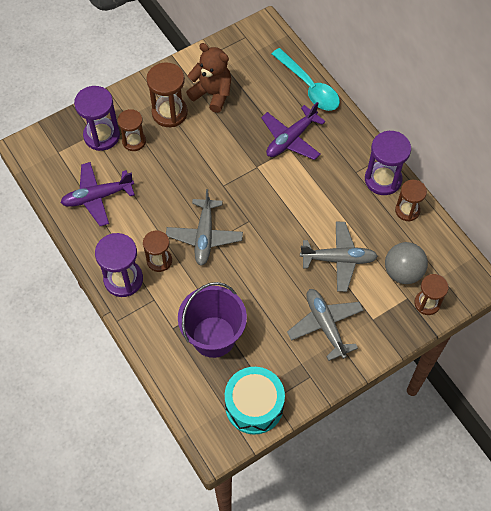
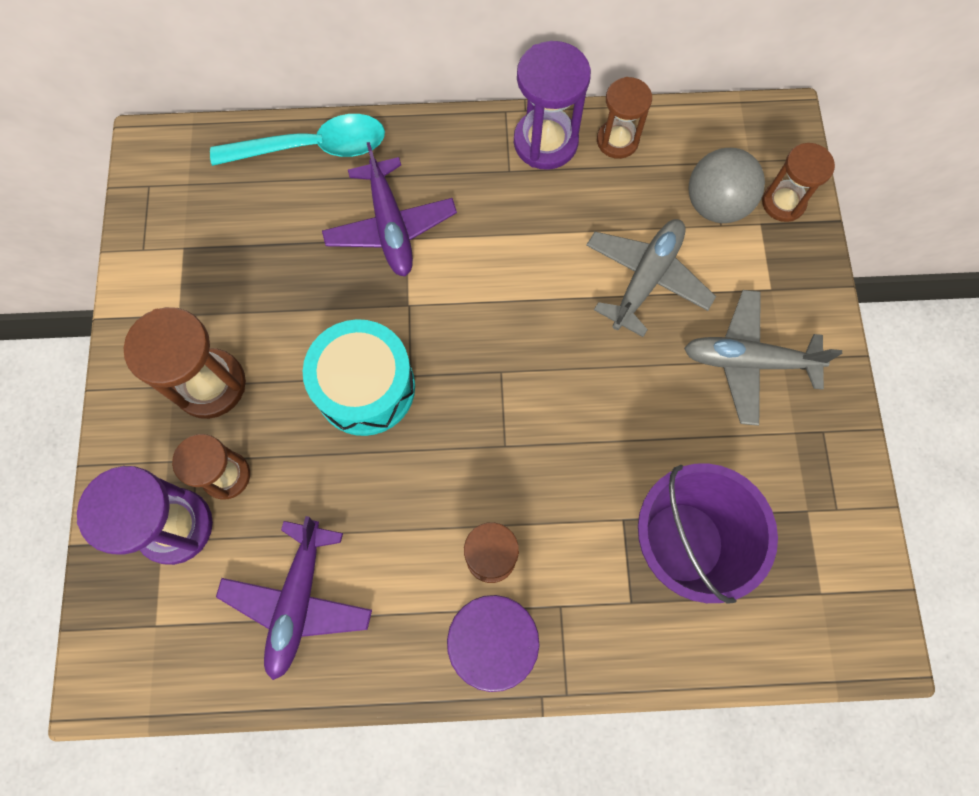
camera: 60 degrees left, 10 degrees up
(204, 236) = (487, 457): grey plane -> none
(212, 94) = (222, 296): brown teddy bear -> none
(254, 405) = (834, 544): turquoise drum -> turquoise drum (365, 387)

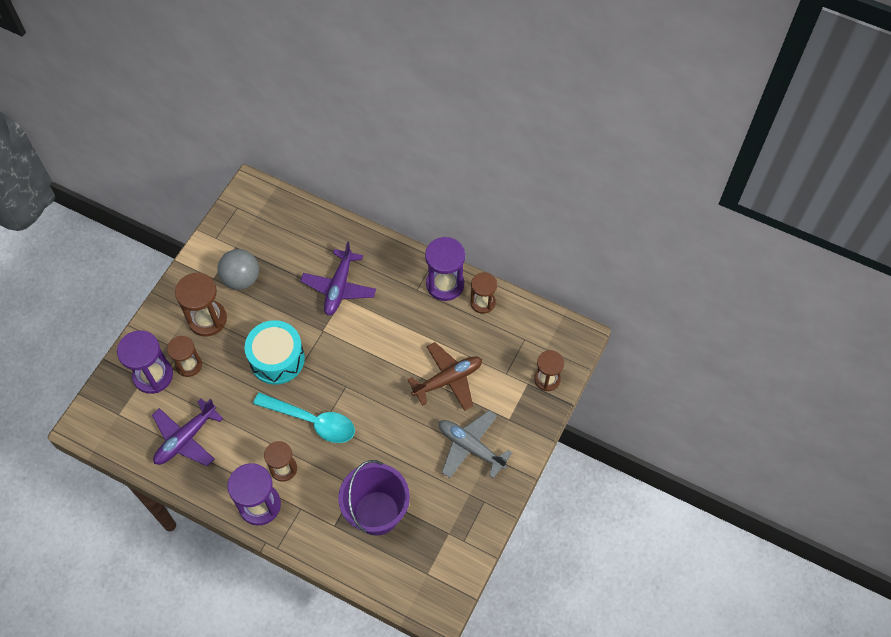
camera: 30 degrees right, 10 degrees down
(312, 148) = (326, 228): turquoise spoon -> turquoise spoon (312, 421)
(646, 279) = (448, 380): grey plane -> brown plane
(715, 205) = (510, 362): grey ball -> grey ball (241, 279)

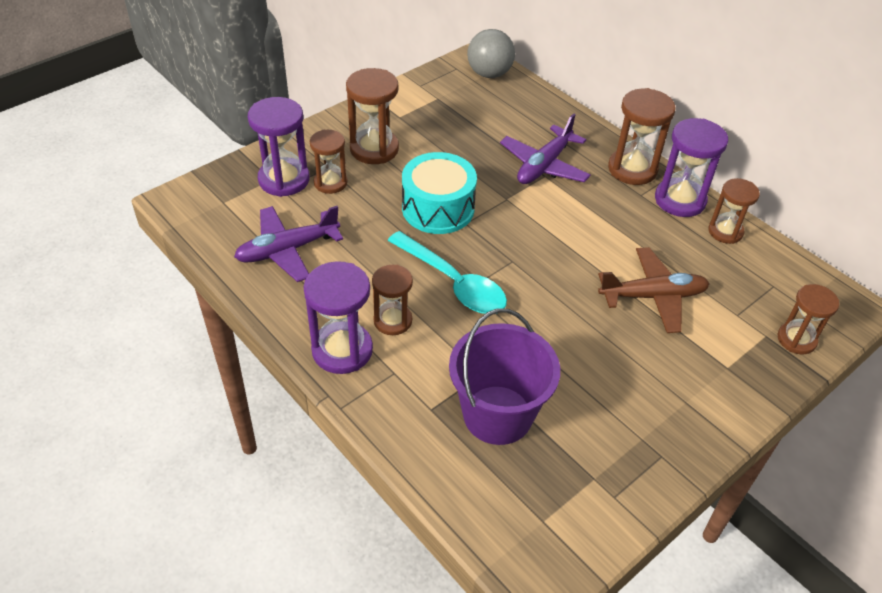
camera: 20 degrees right, 15 degrees down
(241, 279) = (431, 126): grey ball -> grey ball (489, 74)
(404, 266) = (632, 169): none -> brown hourglass
(471, 447) = (662, 382): grey plane -> none

